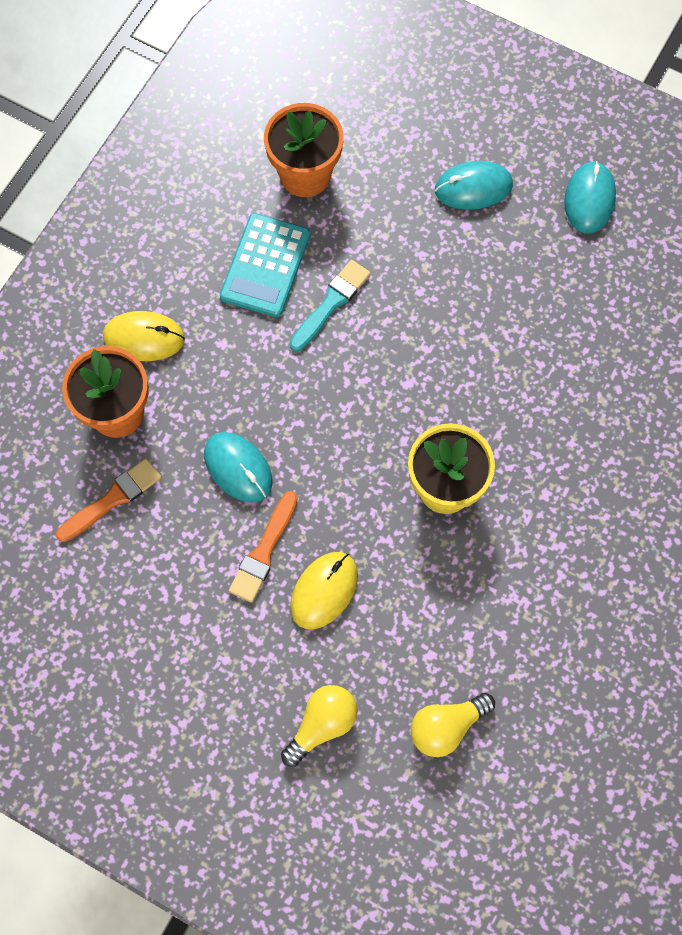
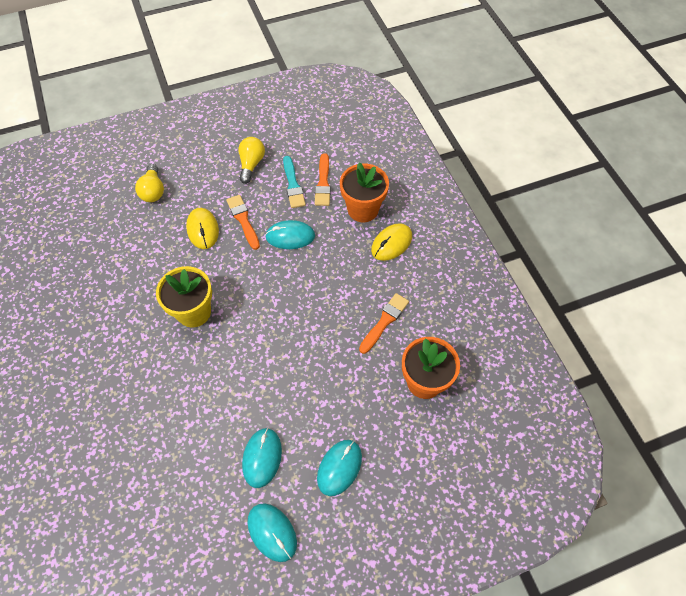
camera: 130 degrees right, 10 degrees down
(265, 266) = (384, 321): turquoise calculator -> orange brush
(331, 303) = (335, 336): turquoise brush -> turquoise brush (293, 185)
(446, 726) = (101, 232): yellow light bulb -> yellow light bulb (251, 164)
(533, 266) = (262, 458): none -> turquoise mouse

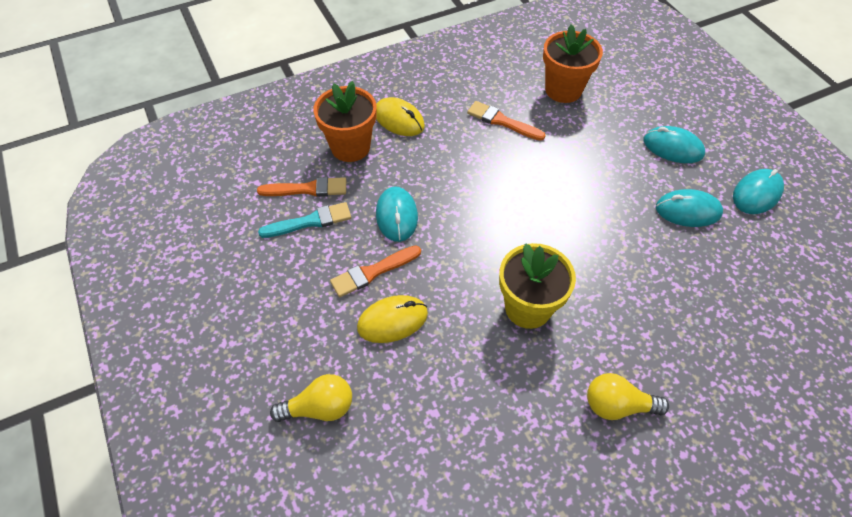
camera: 95 degrees left, 5 degrees down
(251, 164) = (270, 276): yellow light bulb -> yellow light bulb (617, 405)

